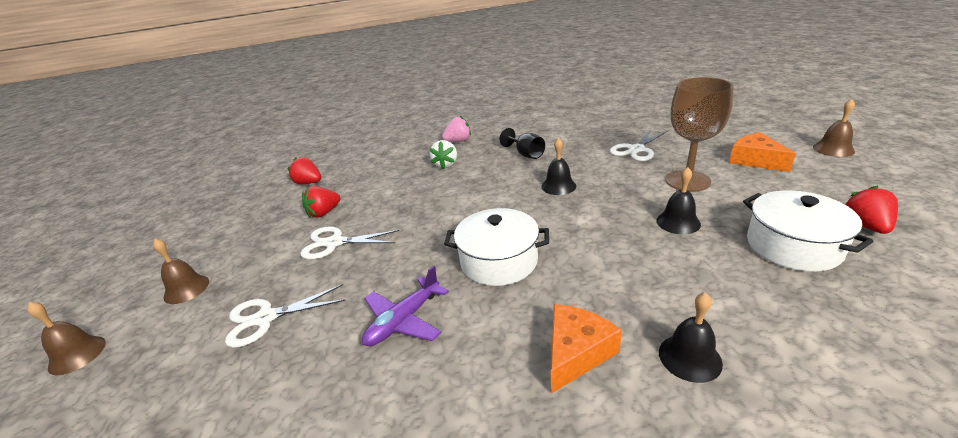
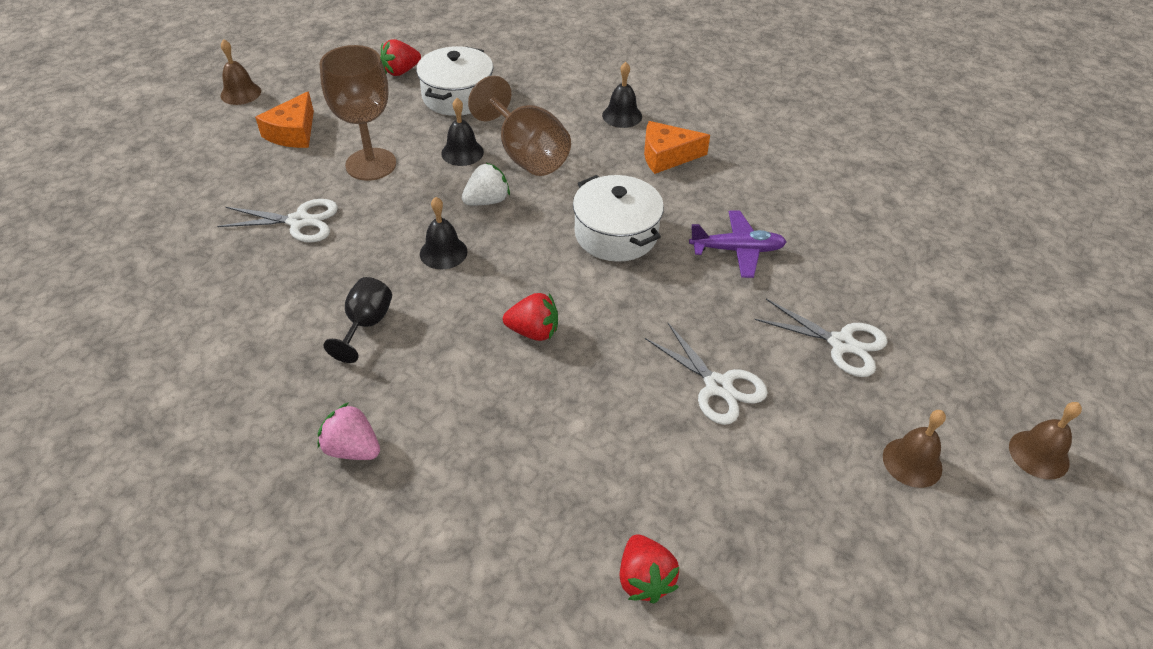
camera: 135 degrees left, 15 degrees up
(324, 213) = (686, 460): red strawberry -> red strawberry (533, 331)
(445, 164) = (453, 407): white strawberry -> white strawberry (487, 201)
(651, 254) = (526, 154): none -> brown goblet

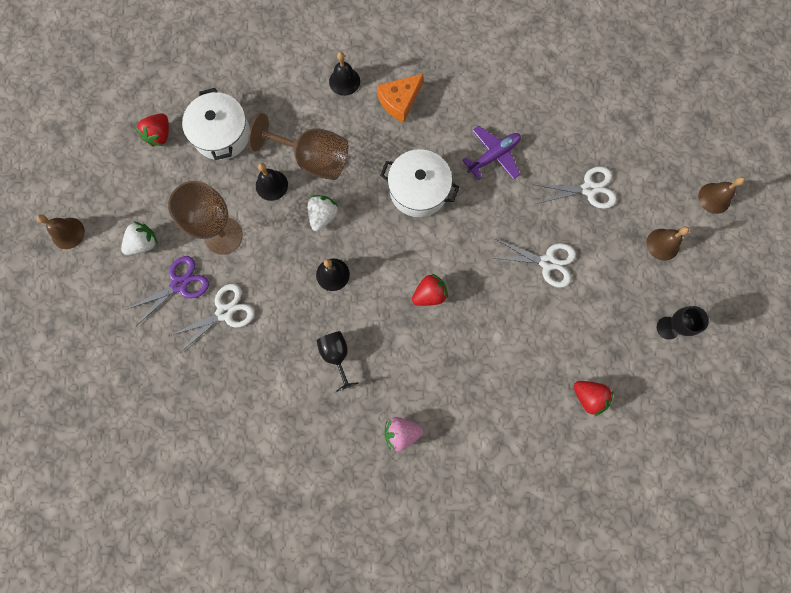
camera: 35 degrees left, 30 degrees up
(285, 177) = (179, 284): none -> purple scissors
(293, 132) = (144, 243): orange cheese -> white strawberry
(845, 570) = (668, 328): none -> black goblet

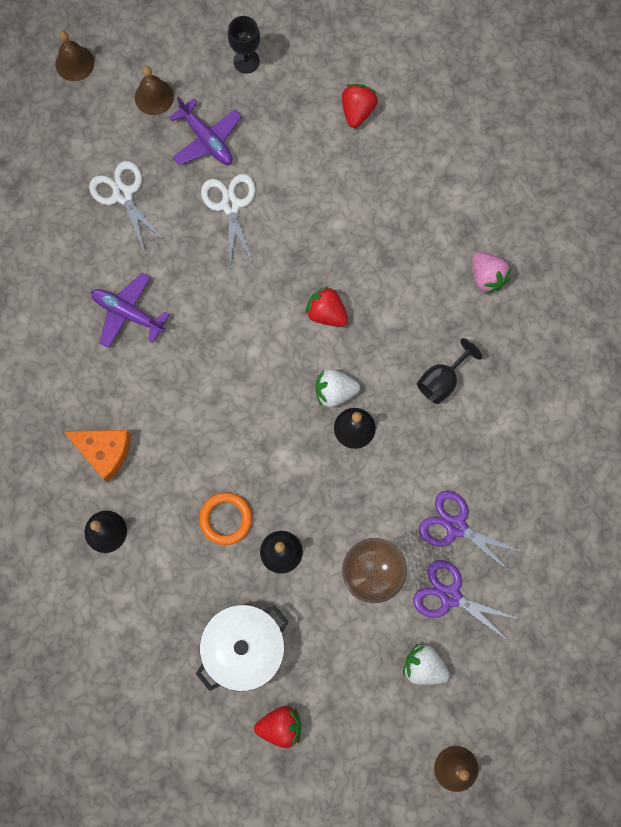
camera: 115 degrees left, 0 degrees up
(225, 312) = (456, 526): white scissors -> purple scissors
(313, 159) = (226, 519): brown goblet -> orange ring
(323, 216) = (291, 472): white strawberry -> white strawberry (334, 391)
(418, 190) = (209, 378): white pot -> none
(610, 268) = (206, 139): none -> purple plane

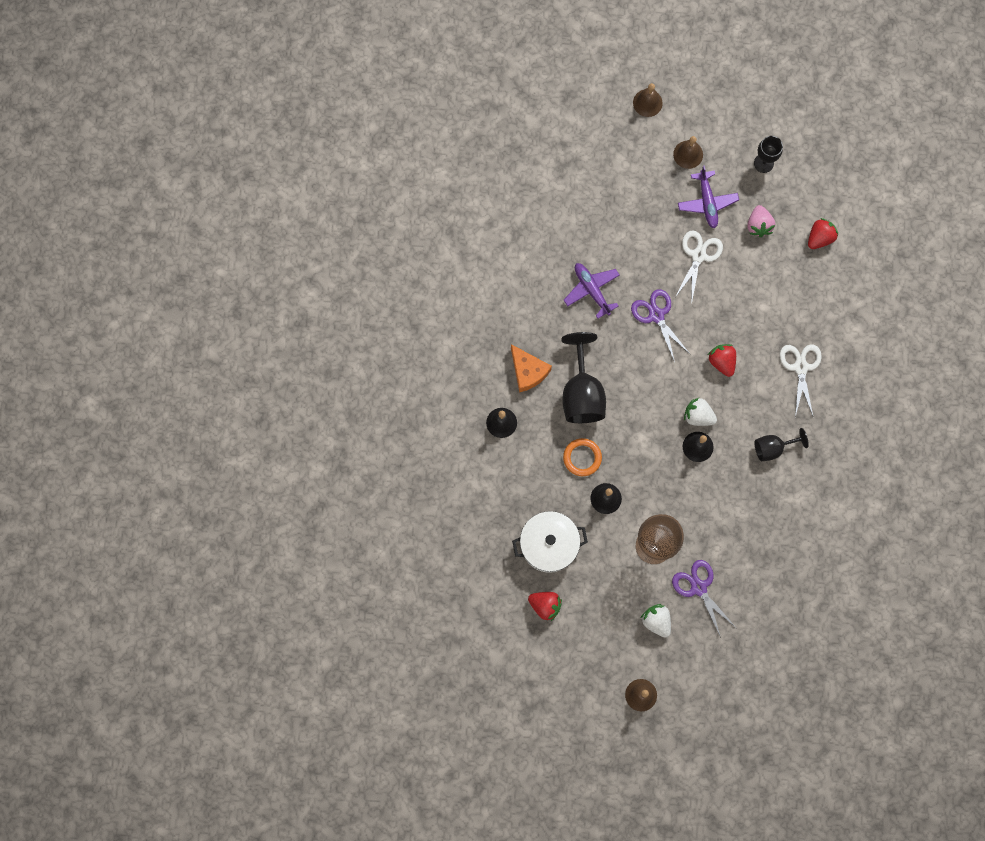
camera: 30 degrees right, 0 degrees up
(123, 195) = (631, 210): white scissors -> white scissors (800, 367)
(183, 441) = (582, 393): none -> black goblet
(456, 526) = (728, 546): purple scissors -> purple scissors (656, 315)
(487, 277) = (843, 397): pink strawberry -> pink strawberry (758, 225)

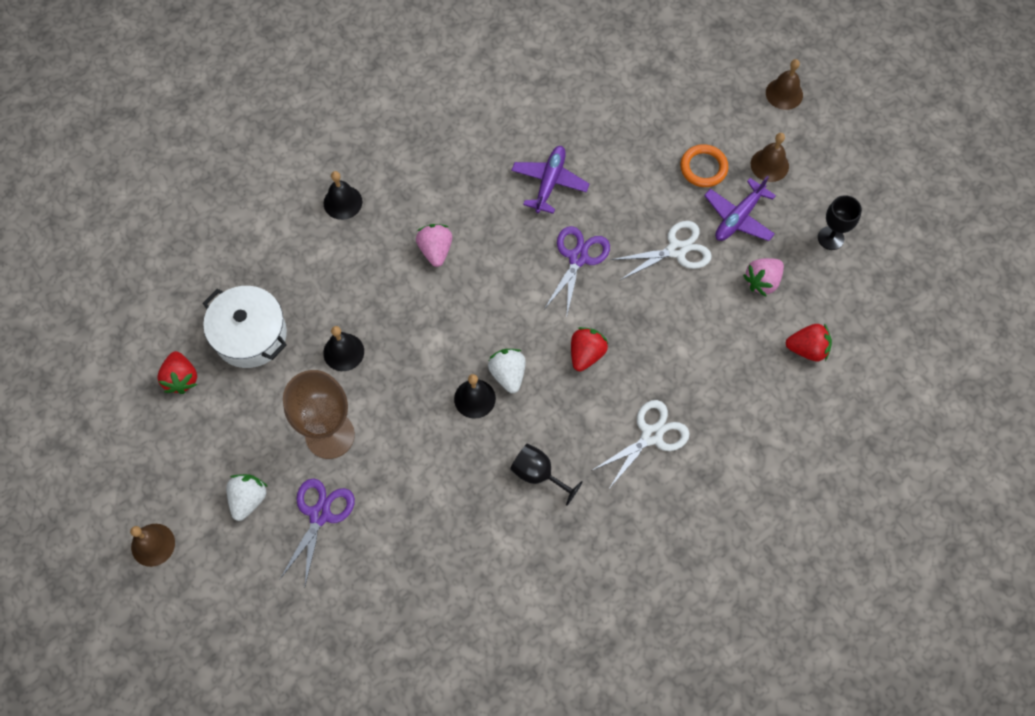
camera: 50 degrees right, 10 degrees down
(528, 371) = (415, 187): orange cheese -> none
(582, 393) = (435, 250): black goblet -> pink strawberry
(582, 457) = (368, 299): orange ring -> orange ring (703, 168)

